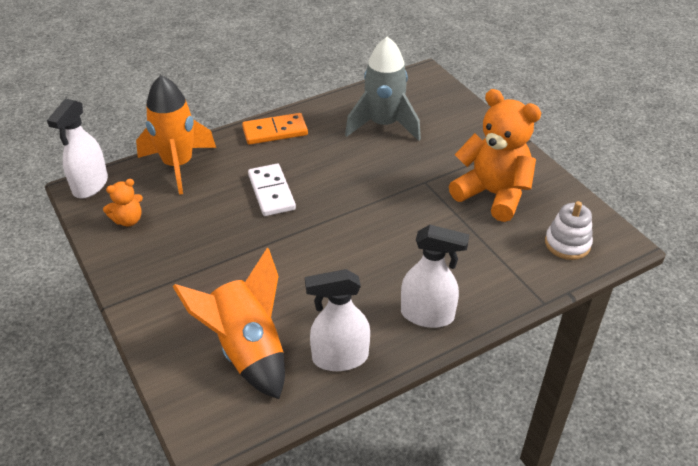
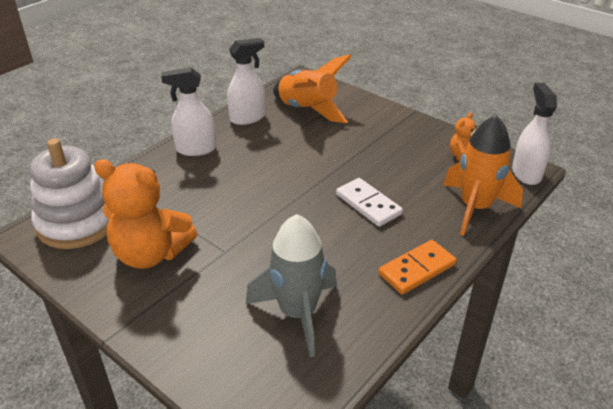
camera: 160 degrees right, 5 degrees down
(567, 244) = (78, 222): white stacking toy -> white stacking toy, size x1.86

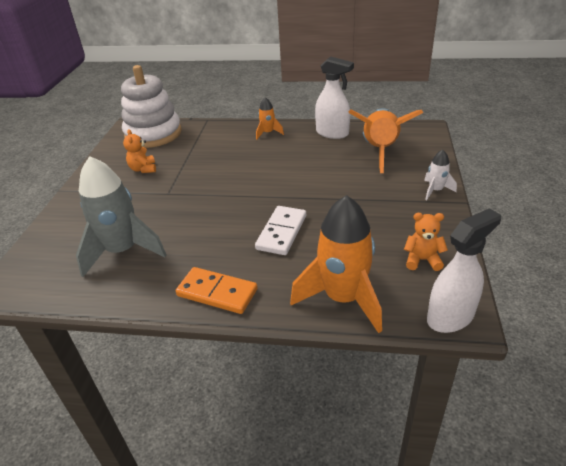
camera: 60 degrees right, 0 degrees up
(151, 253) = (143, 169): orange teddy bear -> orange teddy bear, size x0.47
(195, 149) = (268, 133): white spray bottle -> orange rocket
(390, 114) = (435, 190): none -> white rocket

